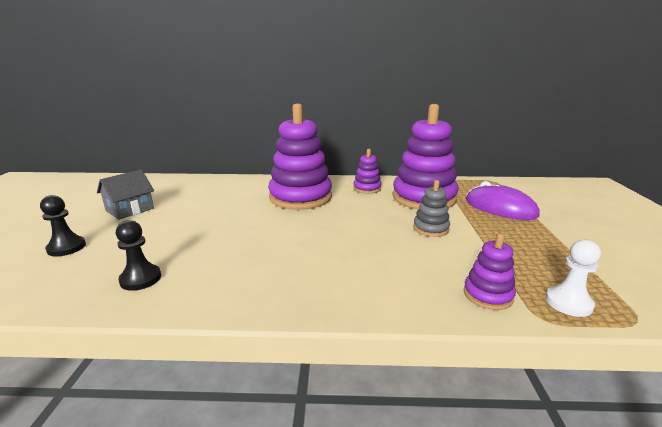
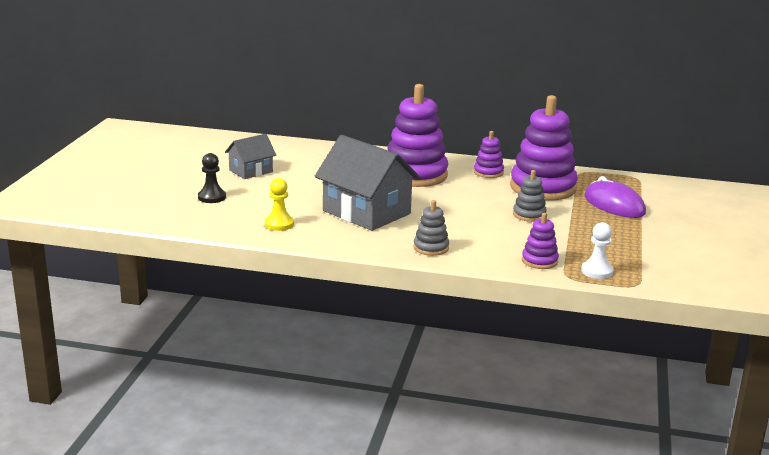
camera: 10 degrees right, 0 degrees up
(140, 279) = (279, 224): black pawn -> yellow pawn
(255, 246) = (366, 212): none -> grey house
(343, 292) = (431, 248): none -> grey stacking toy

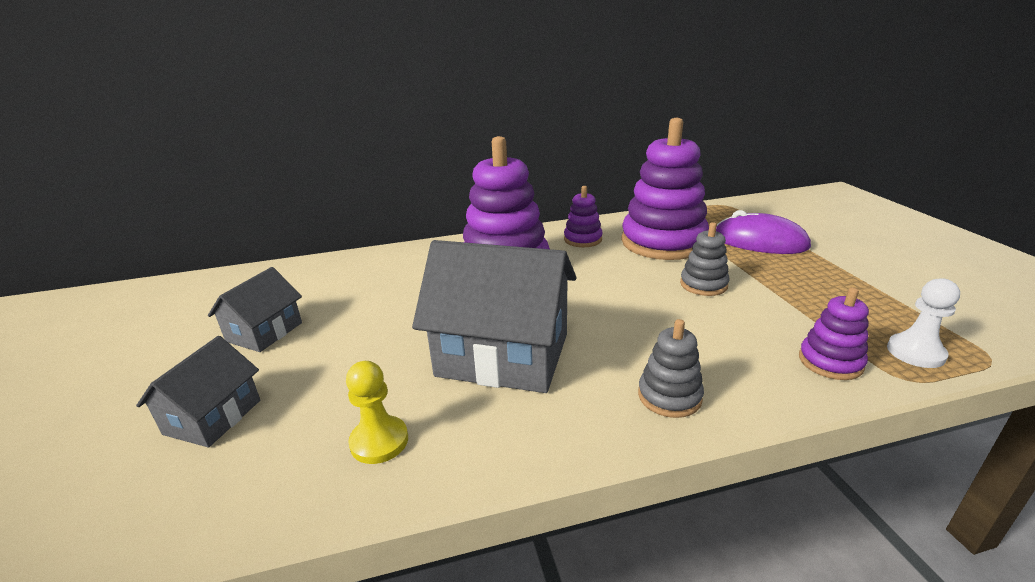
camera: 25 degrees left, 5 degrees up
(212, 197) = (213, 417): black pawn -> grey house

